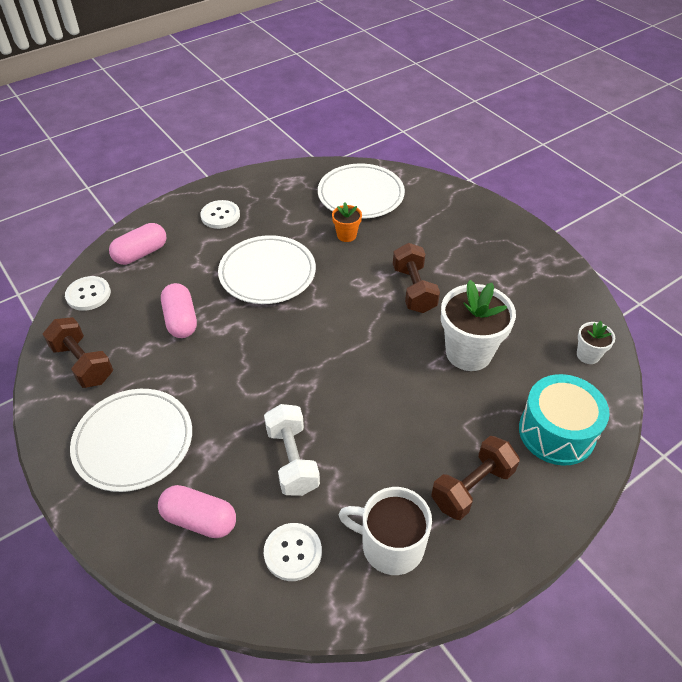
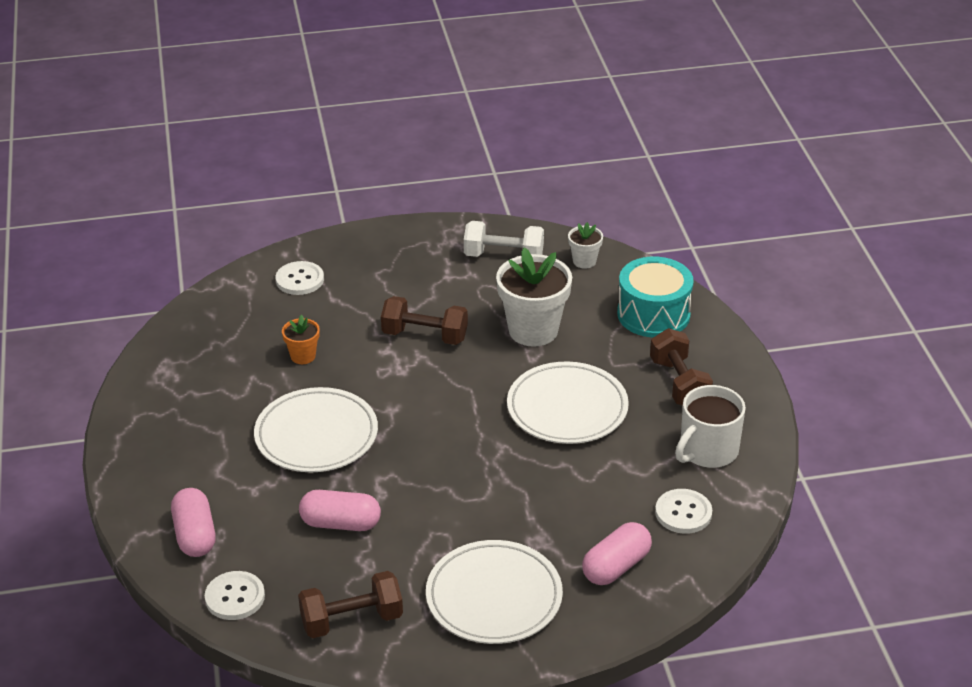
camera: 65 degrees left, 10 degrees down
(220, 215) = (180, 448): white button -> white button (300, 280)
(292, 460) = (585, 486): white dumbbell -> white dumbbell (503, 256)
(360, 195) = (242, 323): white plate -> white plate (567, 408)

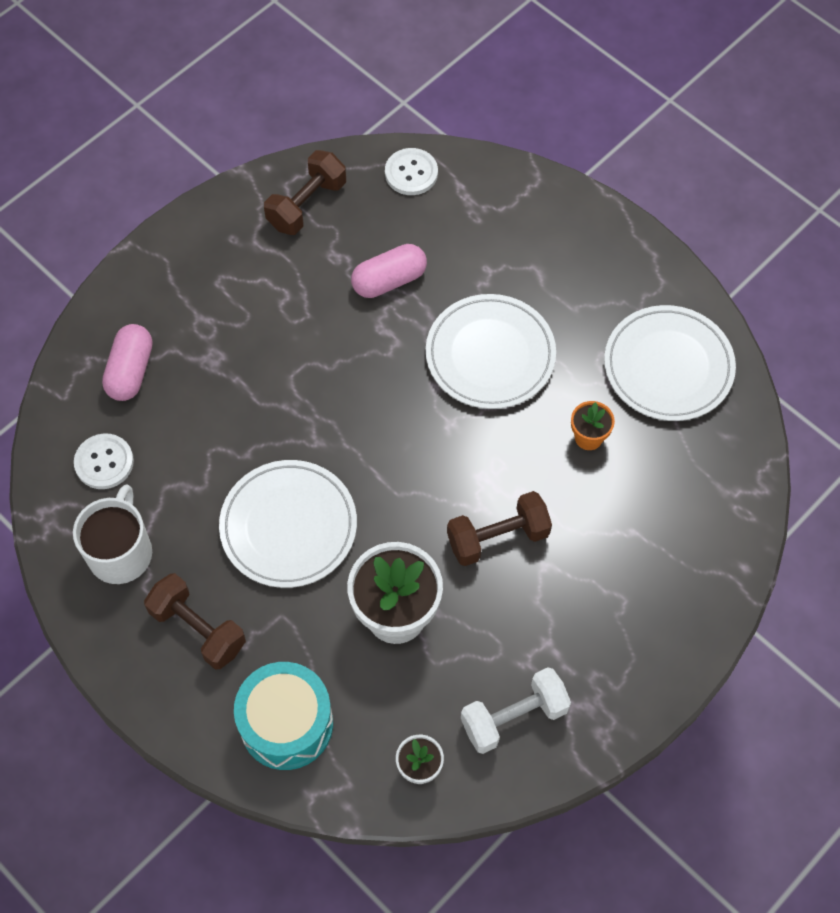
camera: 145 degrees right, 25 degrees up
(195, 535) = (493, 204): pink capsule -> none
(300, 280) = (691, 538): white button -> none
(494, 597) = (212, 286): white plate -> white plate (668, 366)

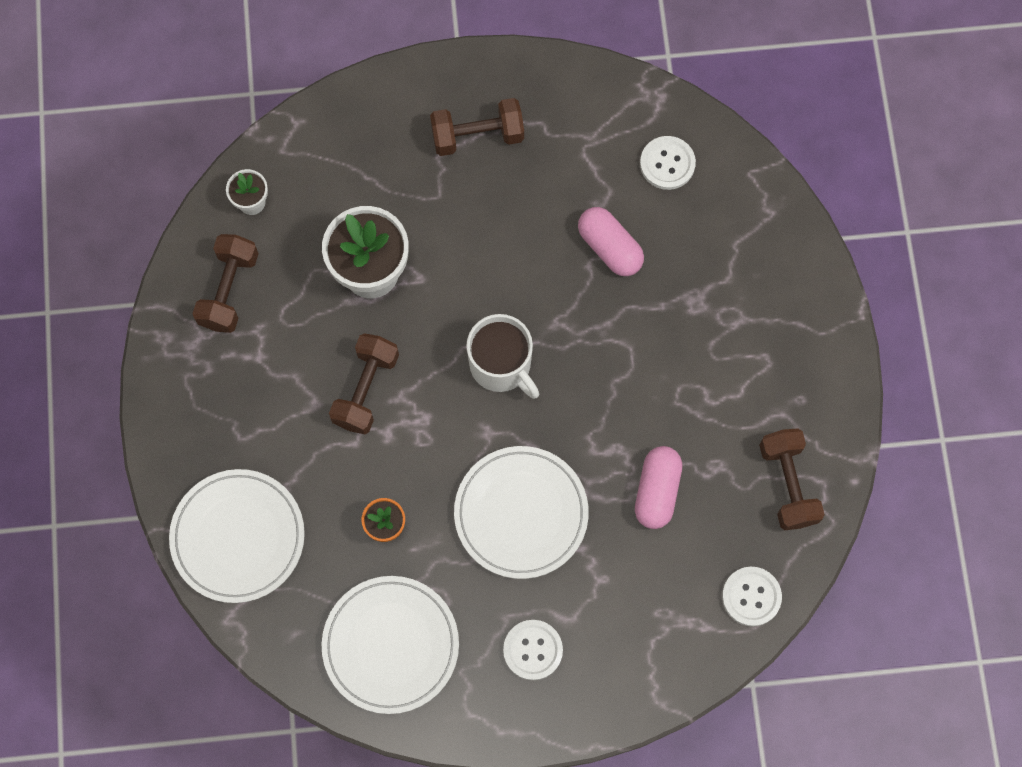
camera: 130 degrees right, 10 degrees up
(121, 552) = (582, 126): white mug -> white mug (501, 365)
(131, 371) = (733, 235): pink capsule -> pink capsule (609, 248)
(286, 723) = (358, 143): turquoise drum -> none
(288, 526) = (504, 252): white plate -> white plate (238, 537)
(514, 717) = (229, 290): white dumbbell -> brown dumbbell
(580, 275) = (533, 650): none -> white button

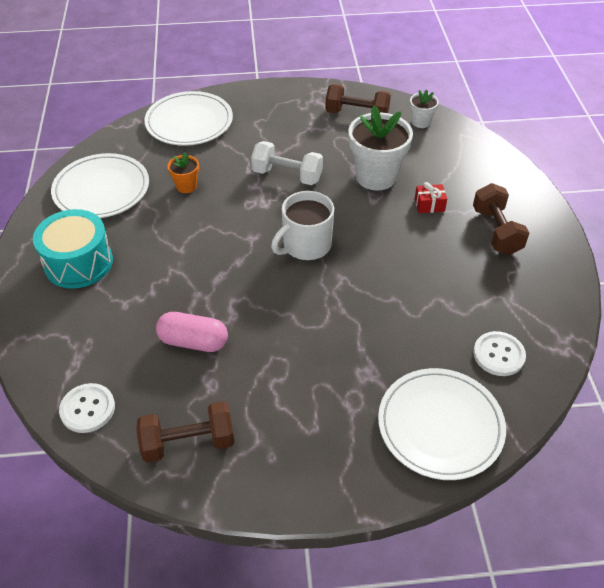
camera: 90 degrees right, 25 degrees down
(366, 389) = (287, 175): brown dumbbell -> white dumbbell
(428, 209) = (429, 205): none -> red gift
(521, 513) = (186, 256): white plate -> white plate (440, 425)
(533, 650) = (78, 263): white button -> turquoise drum
(609, 248) = (411, 312): pink capsule -> none

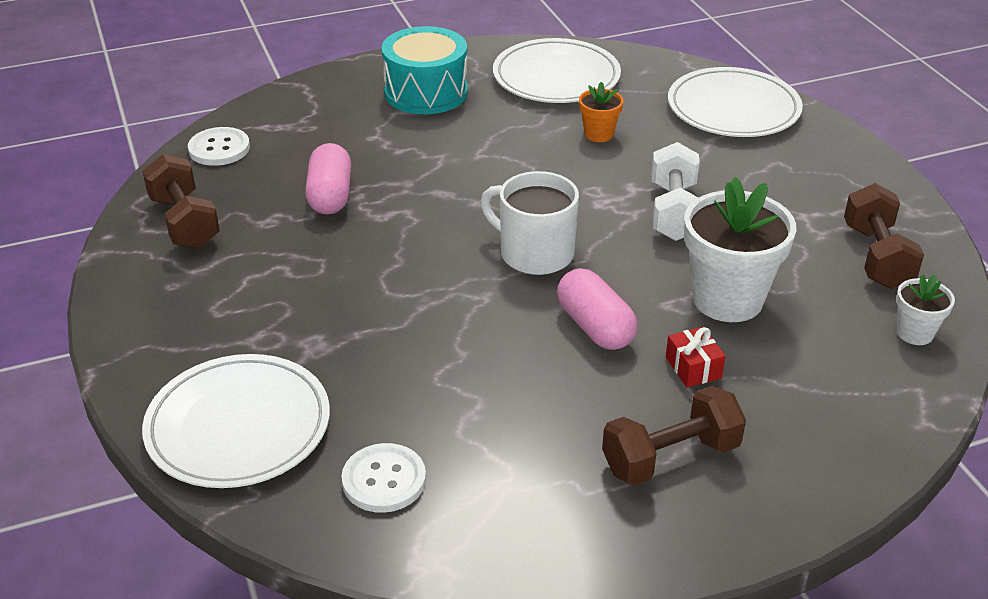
camera: 75 degrees right, 10 degrees down
(385, 235) = (595, 327): none -> pink capsule

